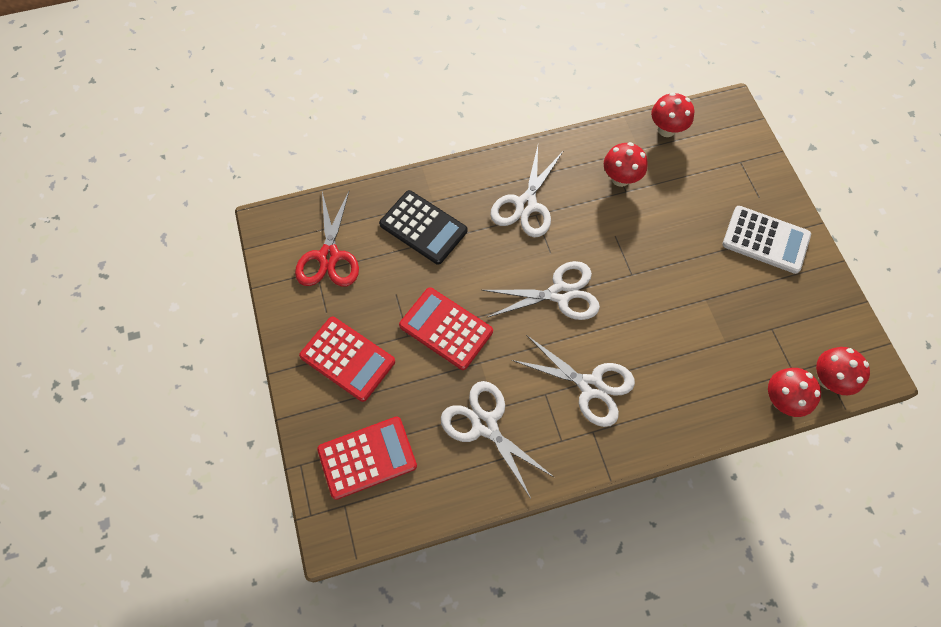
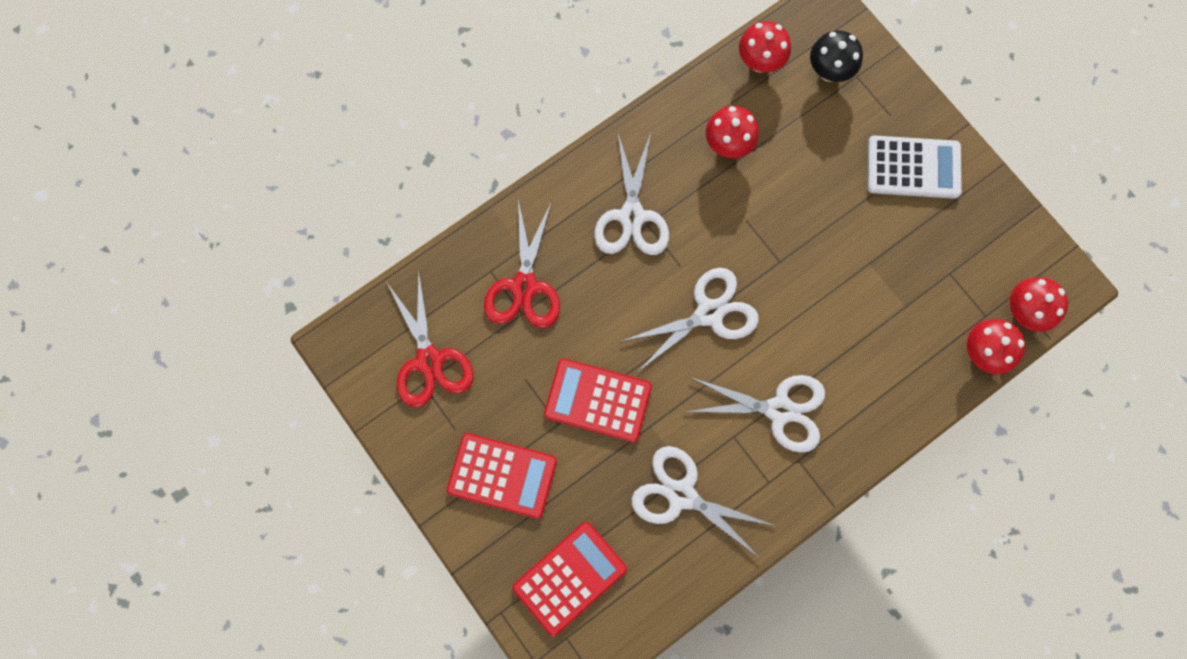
camera: 20 degrees left, 10 degrees up
(423, 228) = (524, 286): black calculator -> red scissors
(719, 152) = (829, 71): none -> black mushroom

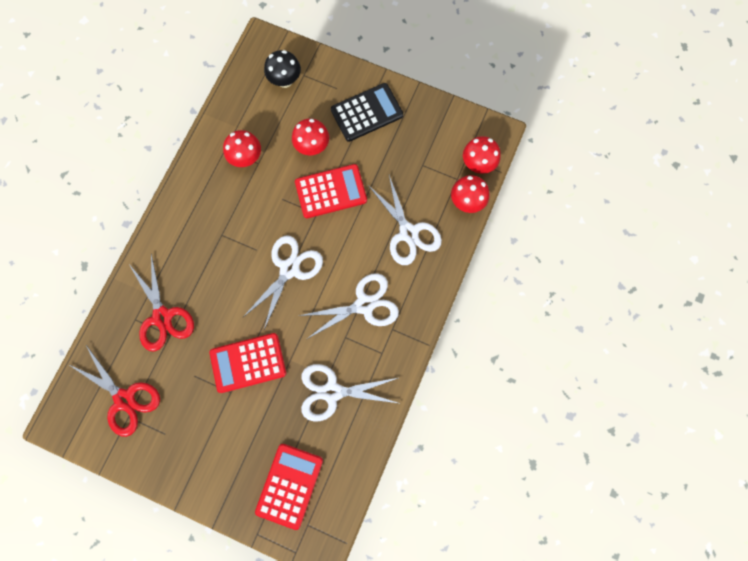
camera: 30 degrees left, 0 degrees up
(502, 475) = (211, 446): red calculator -> red calculator (331, 191)
(632, 216) = (208, 235): white scissors -> white scissors (408, 233)
(760, 62) = (239, 97): red mushroom -> red mushroom (312, 147)
(913, 168) = (367, 113): white calculator -> black calculator

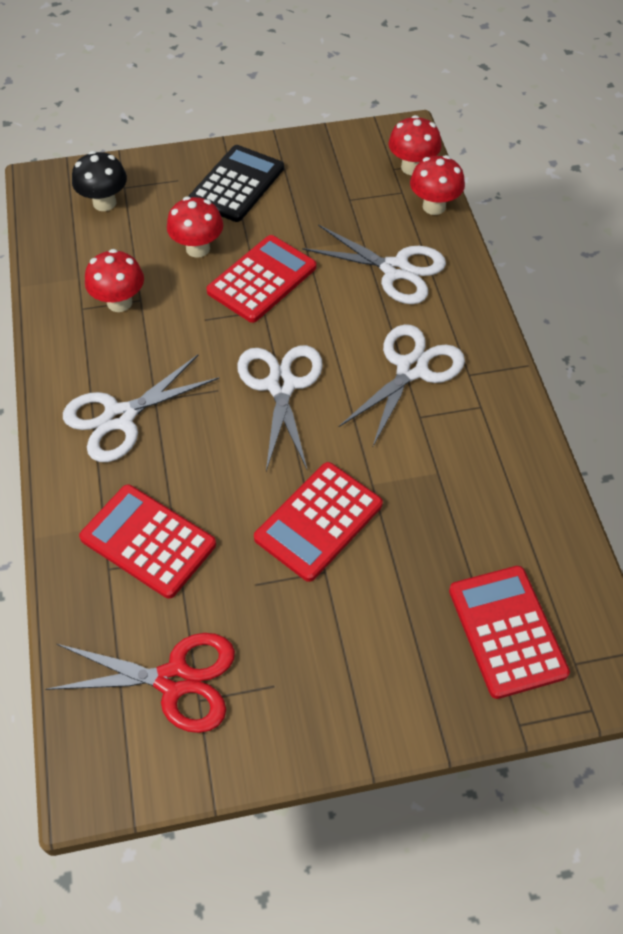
camera: 35 degrees left, 20 degrees down
(162, 317) = (148, 541): red scissors -> red calculator
(332, 392) = (460, 486): white scissors -> white scissors (119, 417)

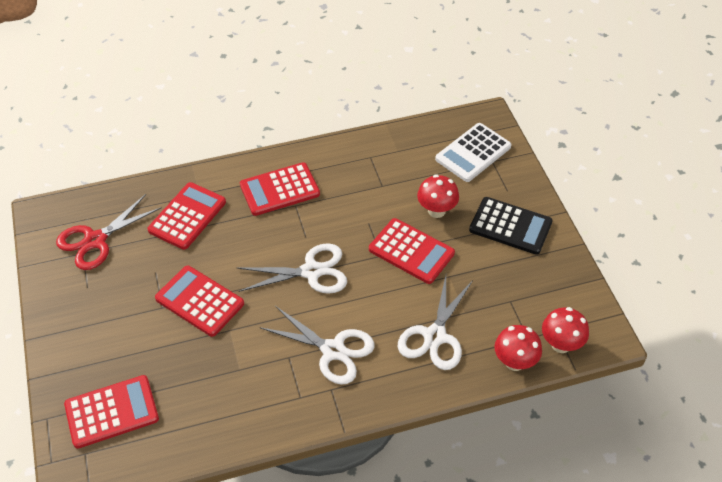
camera: 85 degrees right, 5 degrees down
(104, 203) = (473, 153): black mushroom -> white calculator
(119, 302) = (378, 175): red mushroom -> none
(119, 417) = (279, 189): white scissors -> red calculator
(174, 680) = (95, 240): red scissors -> red scissors turned 45 degrees clockwise

